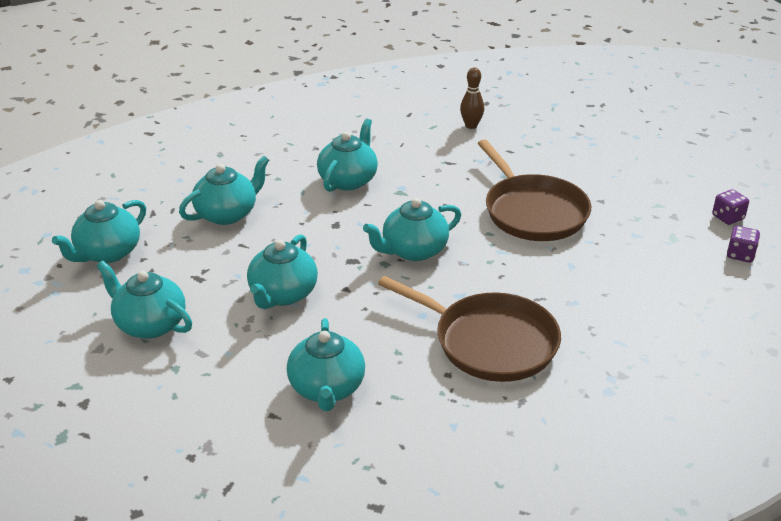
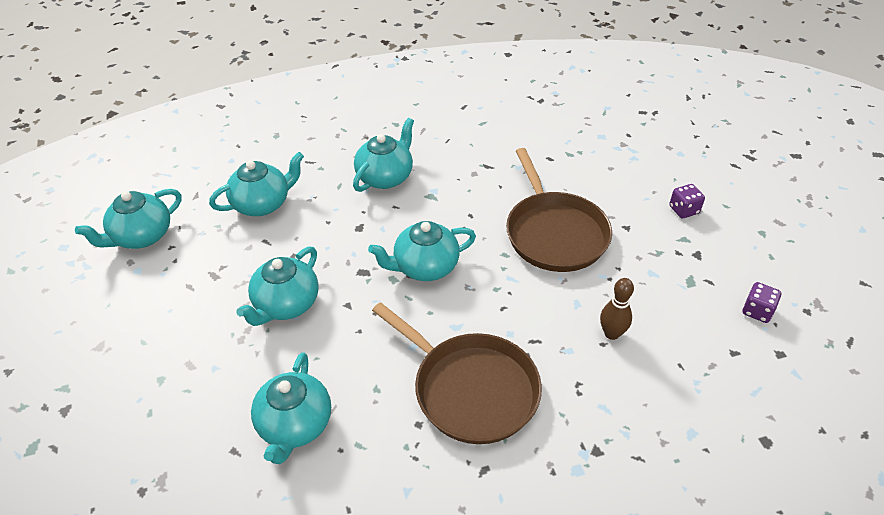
camera: 10 degrees right, 10 degrees up
(149, 324) = (153, 324): turquoise teapot -> none
(471, 125) = (519, 125): brown bowling pin -> brown bowling pin (612, 333)
(728, 217) = (754, 262): purple dice -> purple dice (684, 210)

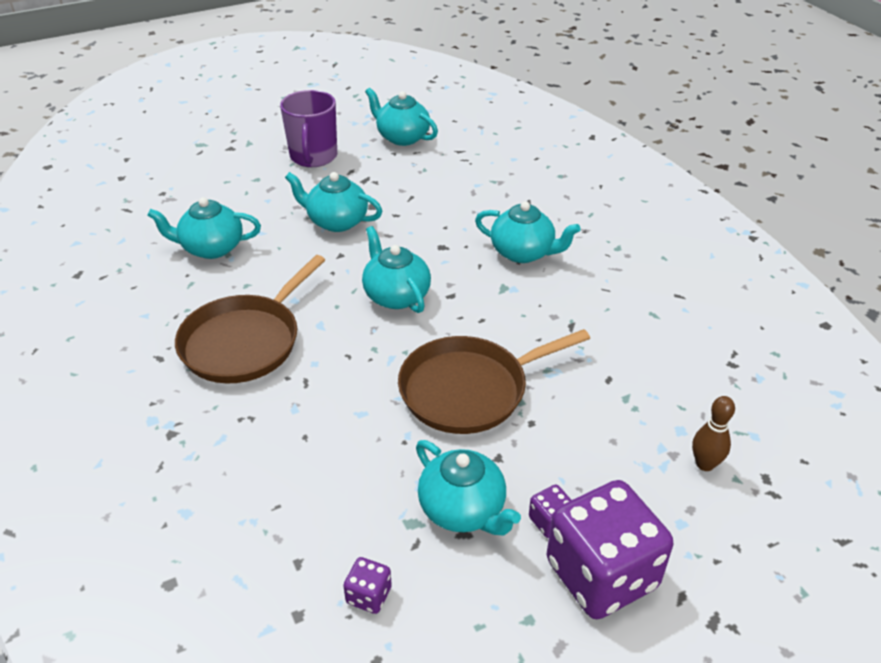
camera: 80 degrees right, 5 degrees down
(139, 319) = (313, 157): none -> purple mug
(262, 204) = (459, 186): turquoise teapot -> turquoise teapot (463, 510)
(612, 333) = (319, 444): brown bowling pin -> brown bowling pin (705, 464)
(723, 194) = (601, 574): none -> purple dice

